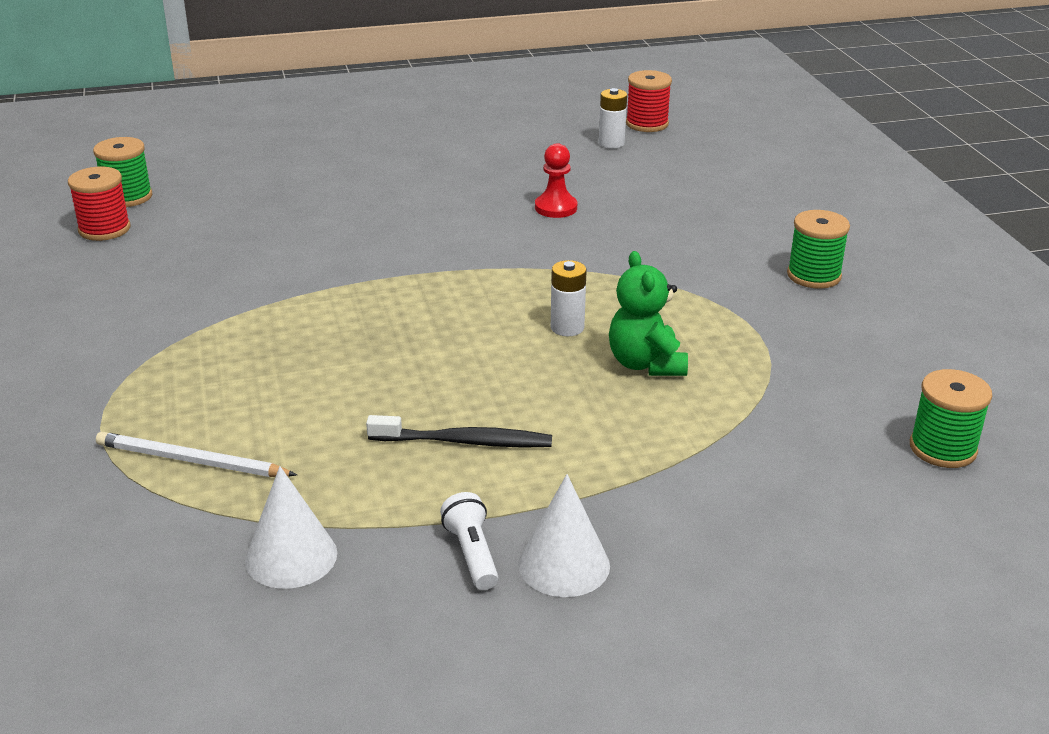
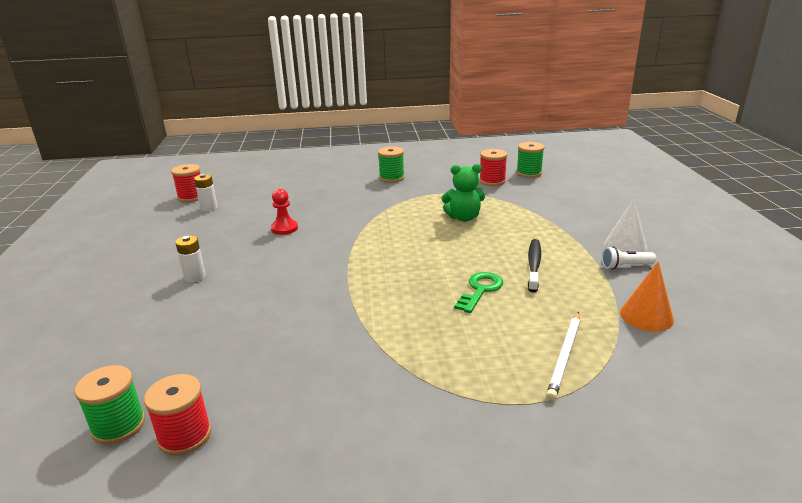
camera: 80 degrees left, 5 degrees down
(291, 556) = (646, 316): white cone -> orange cone
(375, 387) = (480, 290): none -> green key
(567, 328) = (425, 233): white battery -> white battery (195, 277)
(859, 395) = (492, 181): none -> red spool

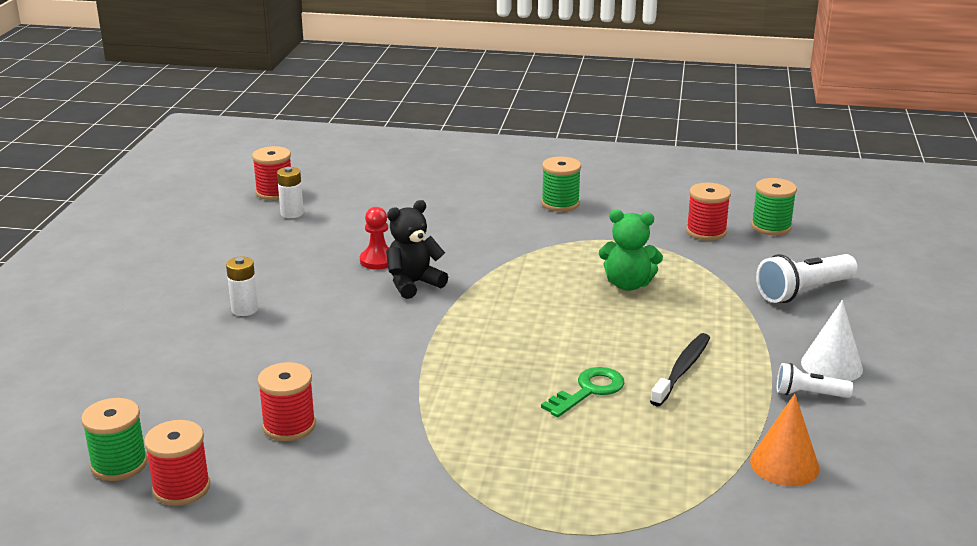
camera: 15 degrees right, 0 degrees up
(263, 360) = (289, 426): none -> red spool
(317, 239) = (413, 284): none -> black teddy bear
(565, 356) = (642, 491): white pencil -> none
(574, 205) = (803, 292): none -> white flashlight

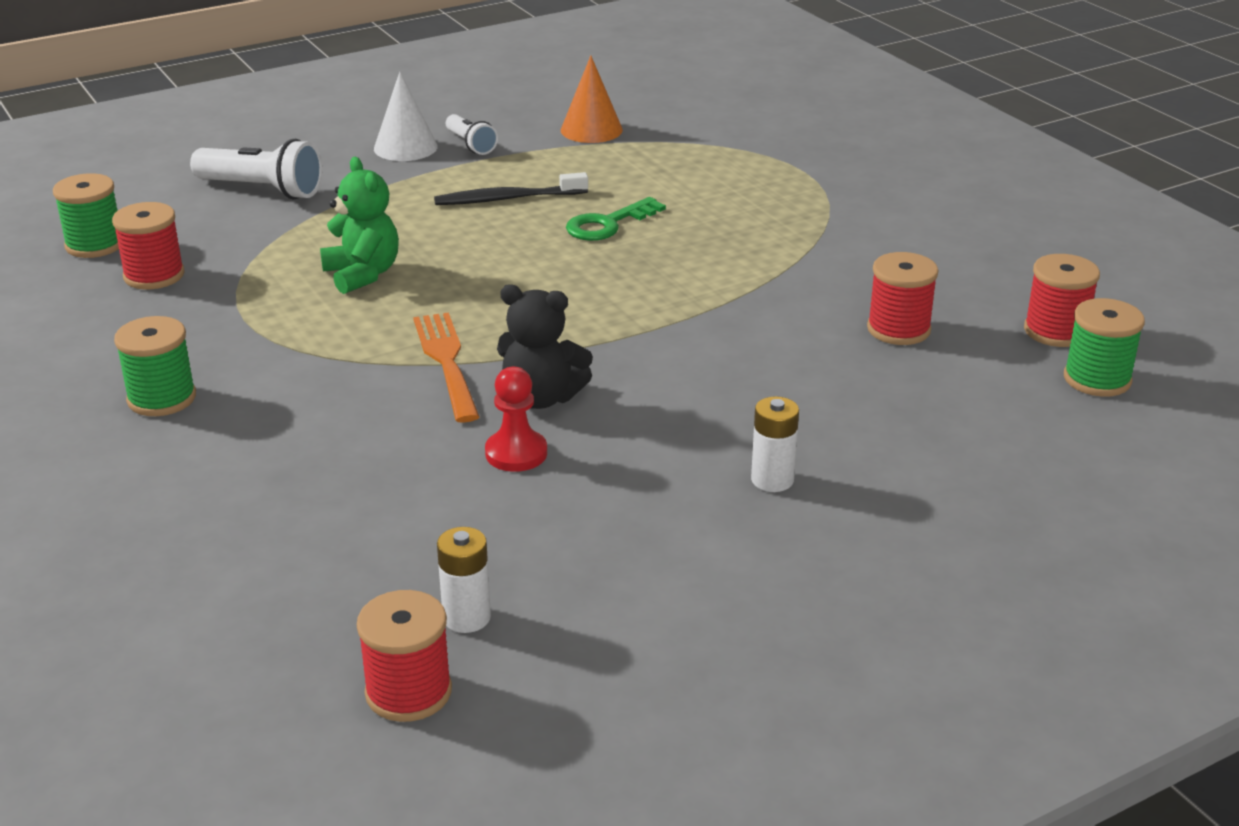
camera: 130 degrees left, 5 degrees up
(489, 274) = (447, 362): none -> orange fork
(588, 391) = (608, 224): green key -> green key turned 45 degrees counterclockwise

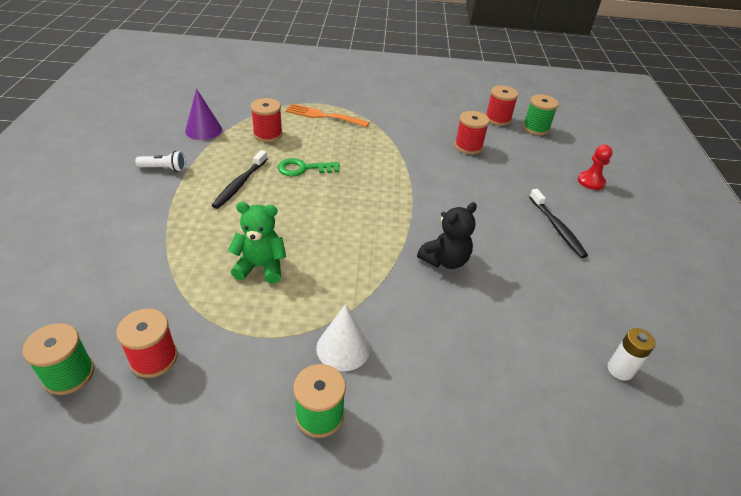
camera: 60 degrees left, 10 degrees up
(262, 190) = (104, 263): white flashlight -> none
(405, 147) = (133, 189): white cone -> white cone (343, 348)
(408, 692) = (674, 418): red spool -> red spool (268, 134)
(447, 362) = (384, 276): orange fork -> orange fork (323, 116)
(516, 453) = (488, 290): red pawn -> red pawn (591, 181)
(591, 130) = (203, 130): orange cone -> purple cone
(608, 224) = (303, 168): green key -> green key turned 90 degrees clockwise
(772, 480) = (557, 228): white battery -> black toothbrush

